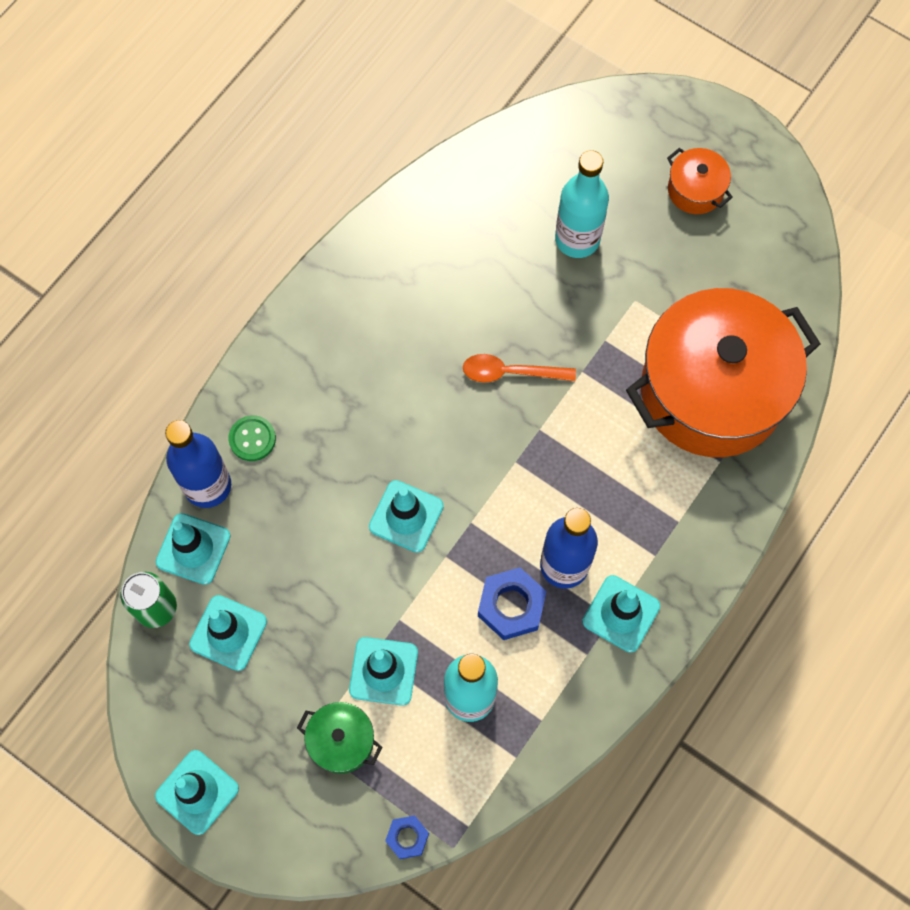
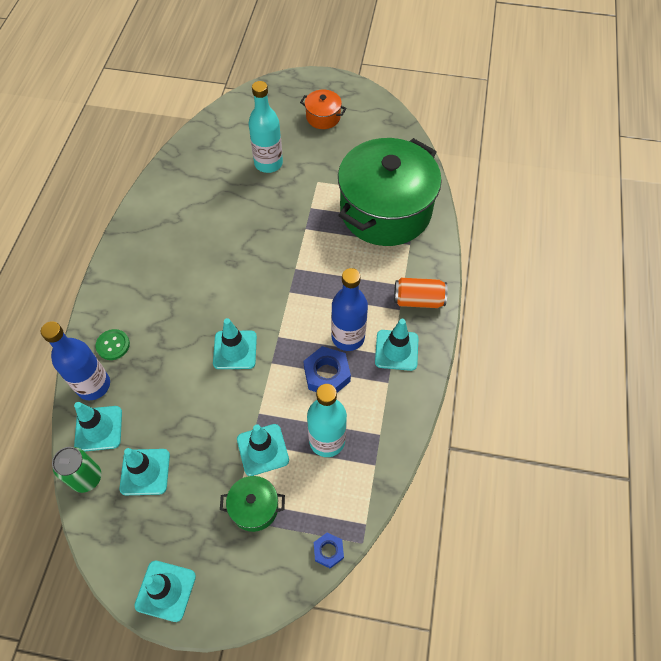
camera: 25 degrees left, 10 degrees down
(510, 372) = (262, 245): orange spoon -> none
(688, 553) = (418, 300): none -> orange can
(712, 391) = (385, 210): orange pot -> green pot

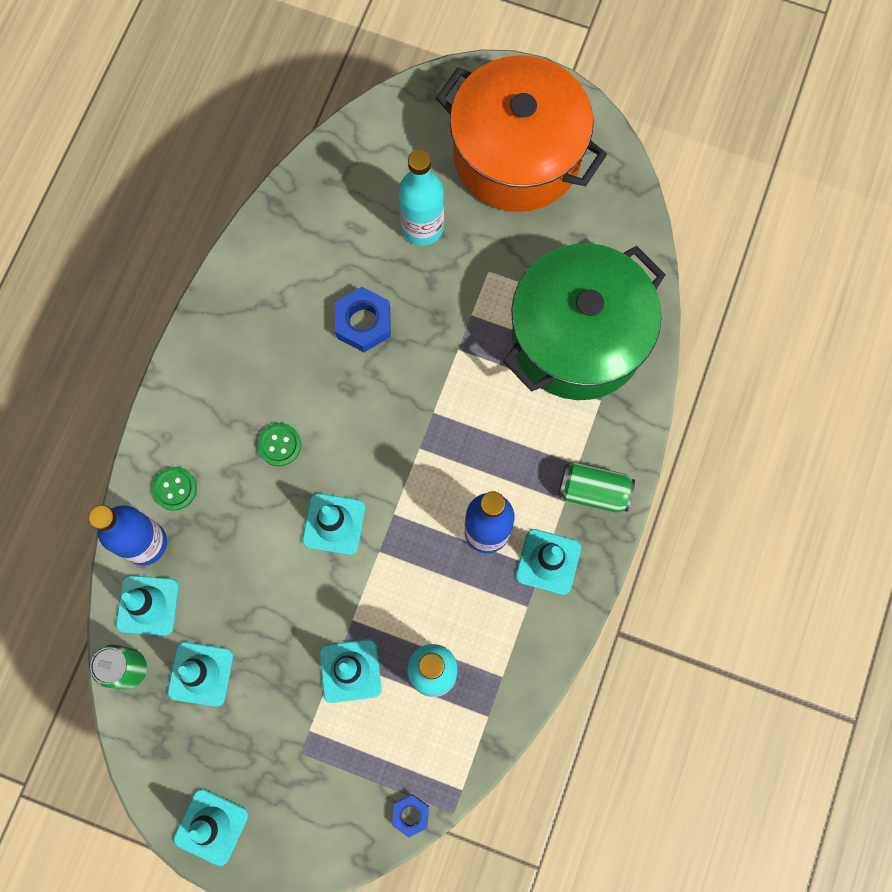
camera: 10 degrees right, 15 degrees up
(188, 305) = (279, 445): none -> green button
(254, 507) = (329, 744): green pot -> none
(323, 117) = (517, 155): orange pot -> orange pot, size x2.44
(327, 374) = (449, 581): blue nut -> blue nut (363, 323)
(418, 300) = (594, 491): orange can -> green can

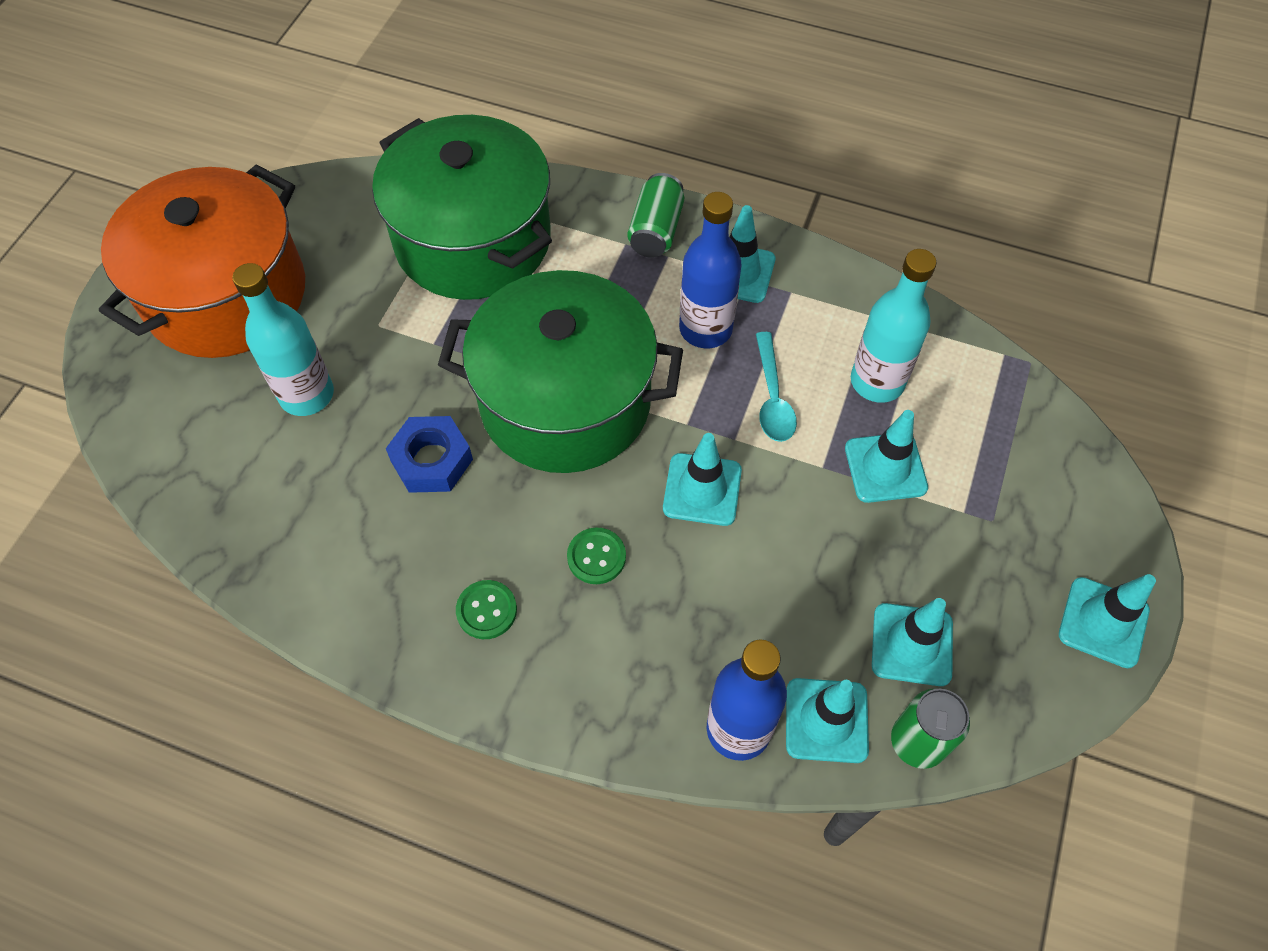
camera: 90 degrees left, 15 degrees down
(174, 489) = (658, 692): green button -> green button (486, 610)
(410, 815) = (1042, 403): blue nut -> none
(415, 419) = (565, 402): none -> green pot
(417, 583) = (772, 398): none -> turquoise spoon

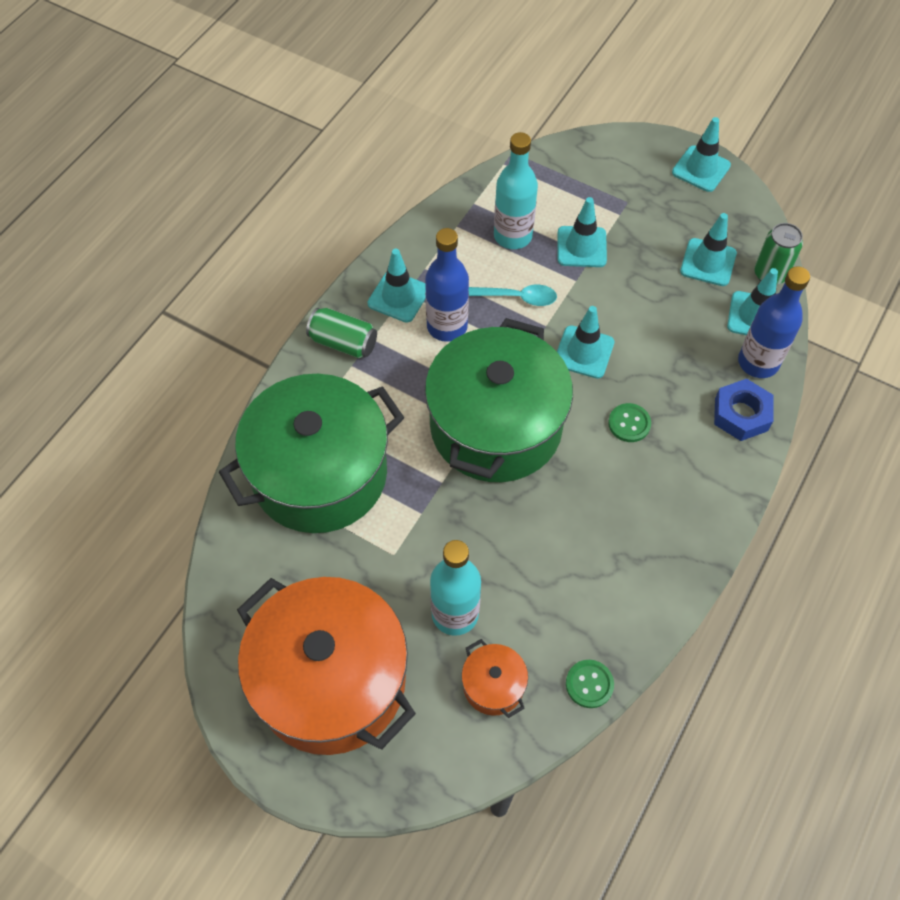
camera: 80 degrees left, 0 degrees up
(220, 444) = (493, 685): none -> orange pot
(432, 460) = (533, 523): blue nut -> blue nut (741, 414)
(486, 610) = (664, 497): green button -> green button (589, 684)

